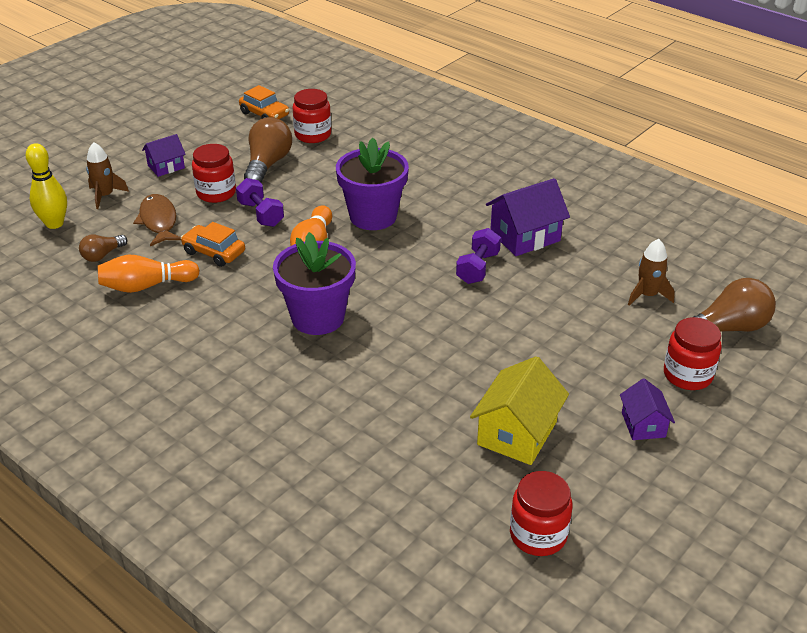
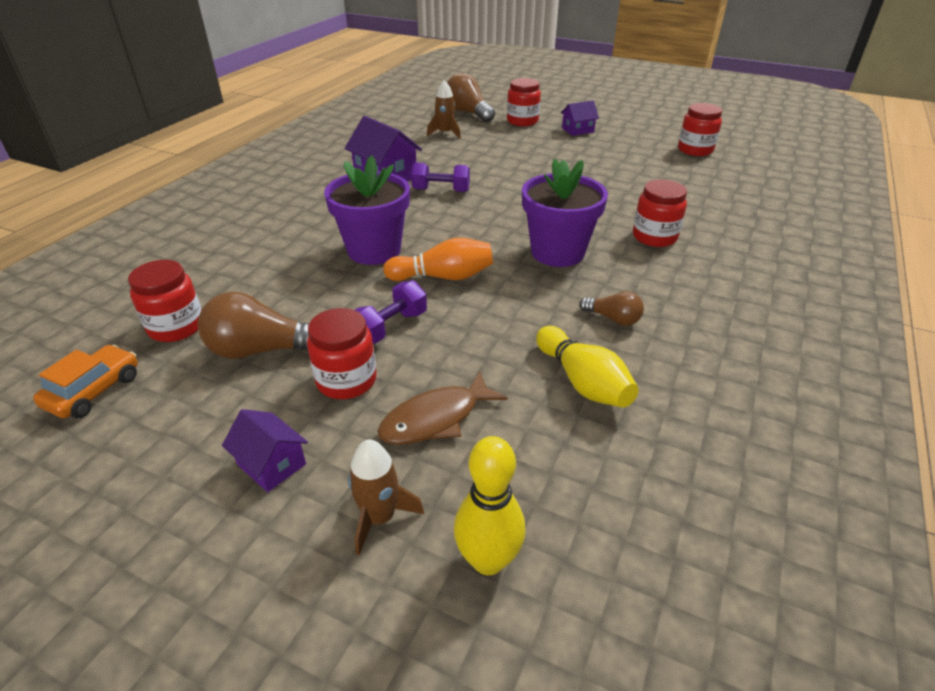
camera: 105 degrees left, 0 degrees up
(102, 255) = (543, 452): brown light bulb -> brown light bulb (613, 319)
(146, 286) = (583, 382): orange bowling pin -> yellow bowling pin
(214, 252) = (486, 344): orange car -> none
(313, 393) = (654, 237): none -> red jar
(517, 433) = (620, 161): yellow house -> none

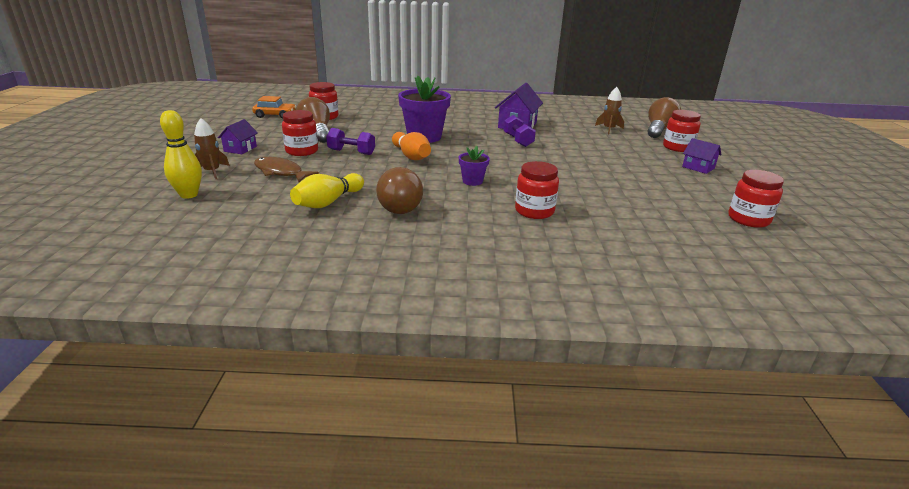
camera: 65 degrees right, 10 degrees down
(557, 252) = (472, 181): purple flower pot -> purple flower pot, size x0.50
(613, 319) = (402, 205): brown light bulb -> brown light bulb, size x1.81

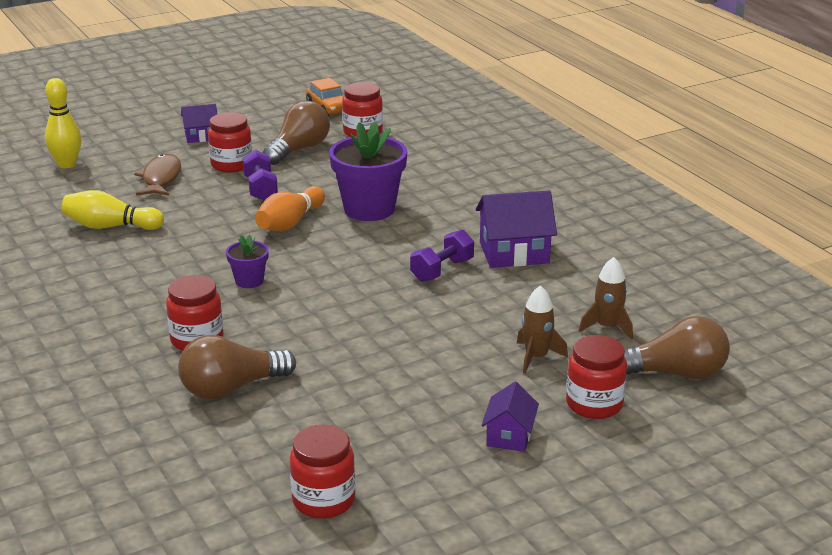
camera: 60 degrees right, 0 degrees up
(212, 172) = (128, 150): brown rocket -> brown rocket (536, 357)
(402, 205) = (140, 263): brown light bulb -> brown light bulb (232, 388)

